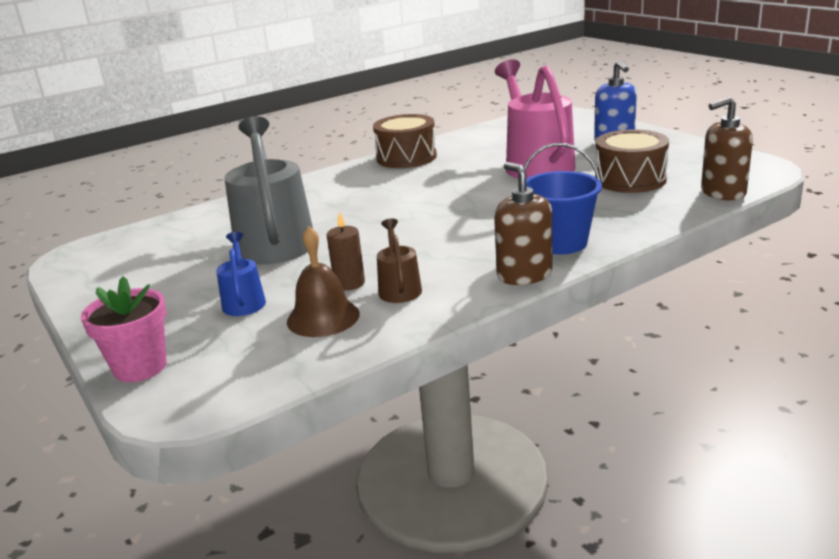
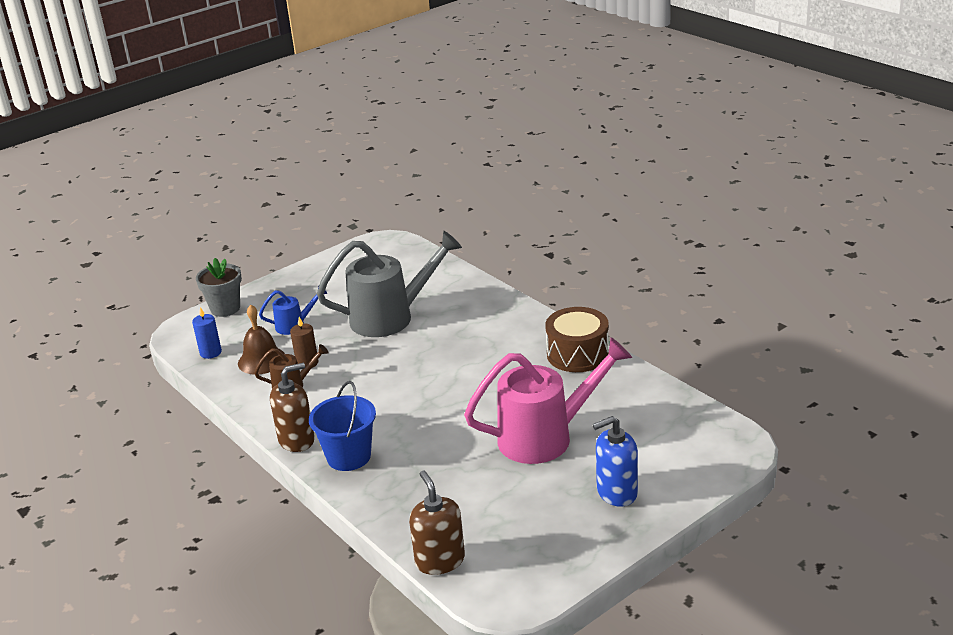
camera: 85 degrees right, 5 degrees up
(140, 367) = (225, 308): pink flower pot -> grey flower pot
(273, 365) = (210, 352): none -> blue candle
(630, 179) = (488, 500): brown drum -> none

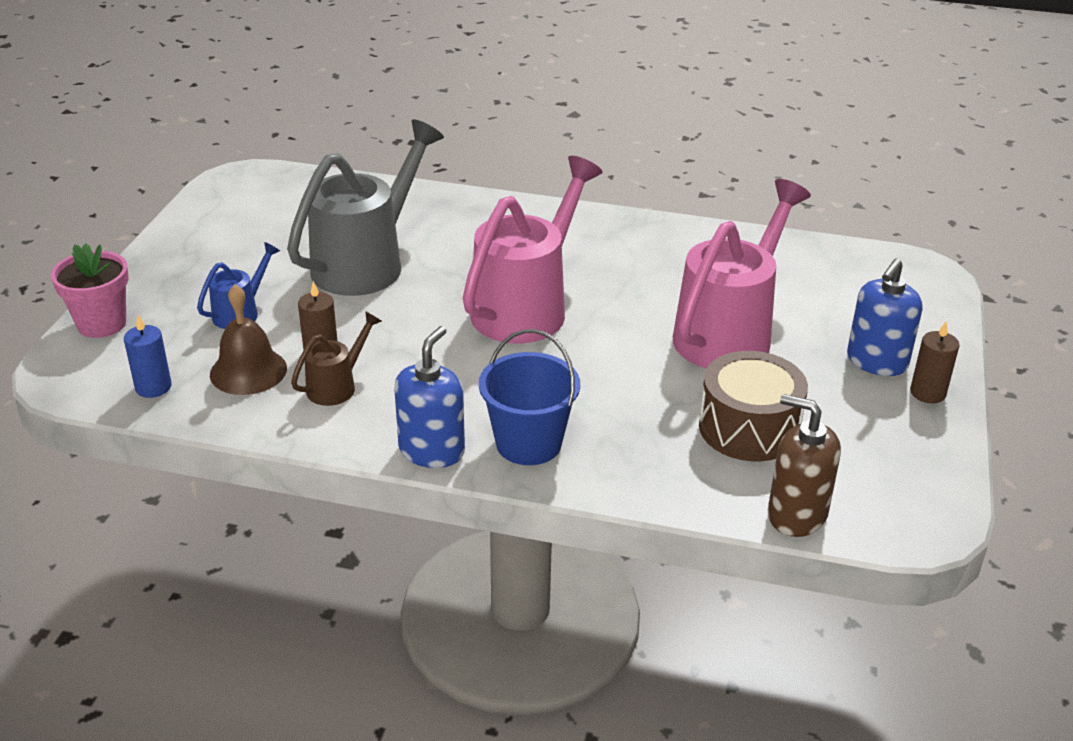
camera: 40 degrees left, 5 degrees up
(225, 308) = (102, 324): grey flower pot -> pink flower pot
(297, 440) = (432, 450): brown soap dispenser -> blue soap dispenser
(446, 376) = (527, 307): none -> pink watering can
(577, 354) = (647, 235): brown drum -> brown drum (749, 428)
(623, 526) = (927, 393): none -> brown candle

